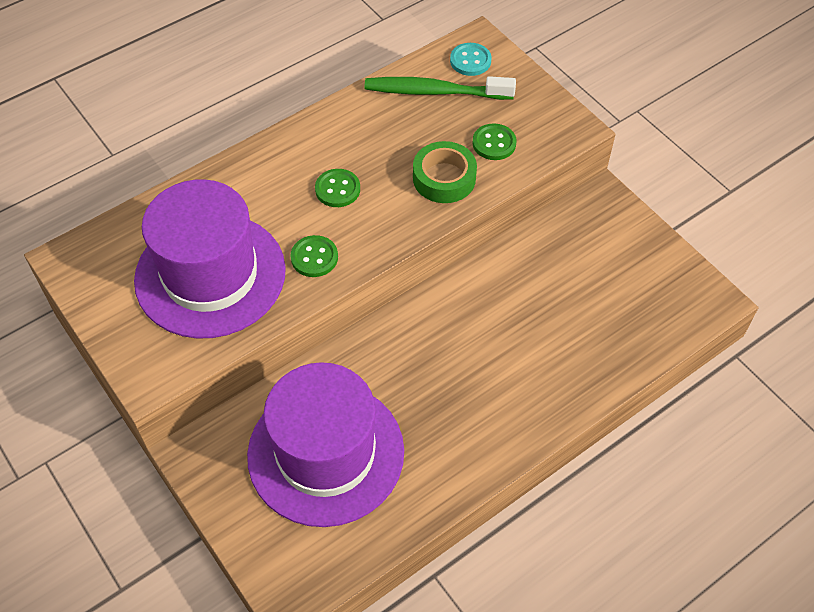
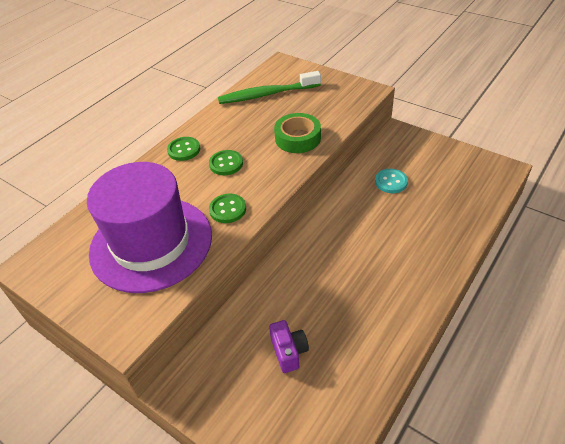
camera: 15 degrees left, 10 degrees down
(326, 453) = (289, 352): purple hat -> purple camera
(470, 61) = (281, 74): turquoise button -> turquoise button (391, 182)
(494, 143) = (320, 111): green button -> green button (184, 150)

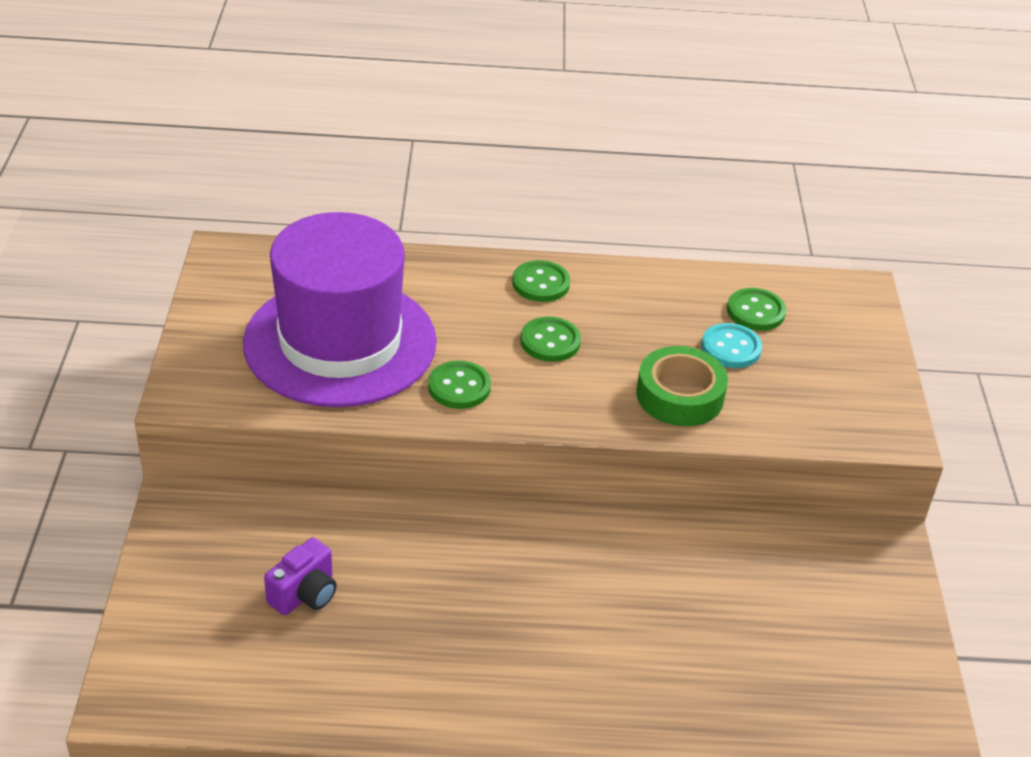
camera: 50 degrees right, 5 degrees down
(266, 94) = (755, 311): green toothbrush -> green button
(391, 182) = (743, 583): turquoise button -> turquoise button (731, 348)

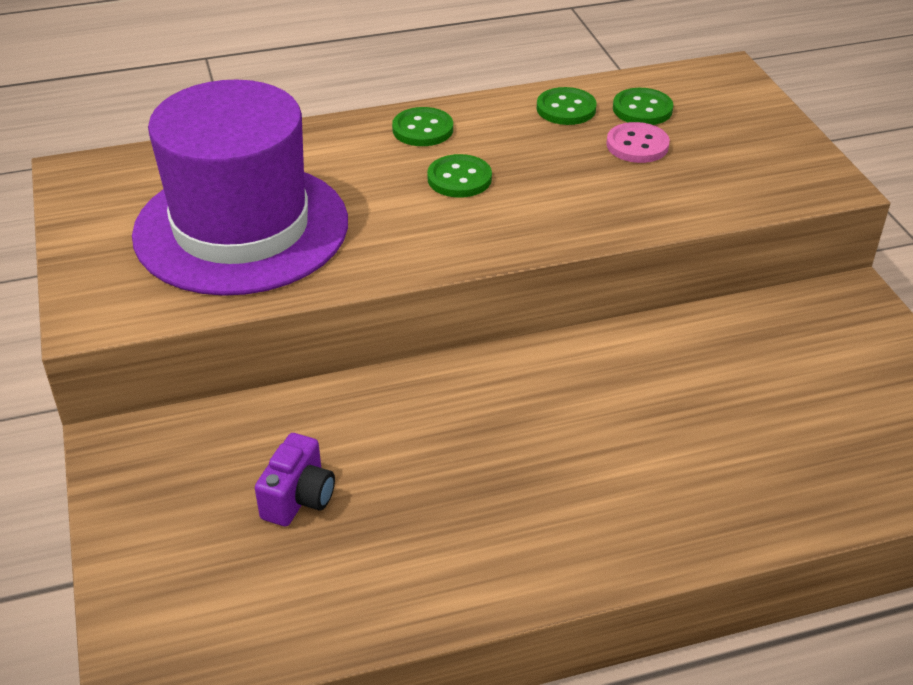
camera: 15 degrees left, 0 degrees up
(459, 387) = (388, 241): green button -> green button (566, 109)
(680, 395) = (613, 198): green tape -> none
(731, 348) = (637, 145): turquoise button -> pink button

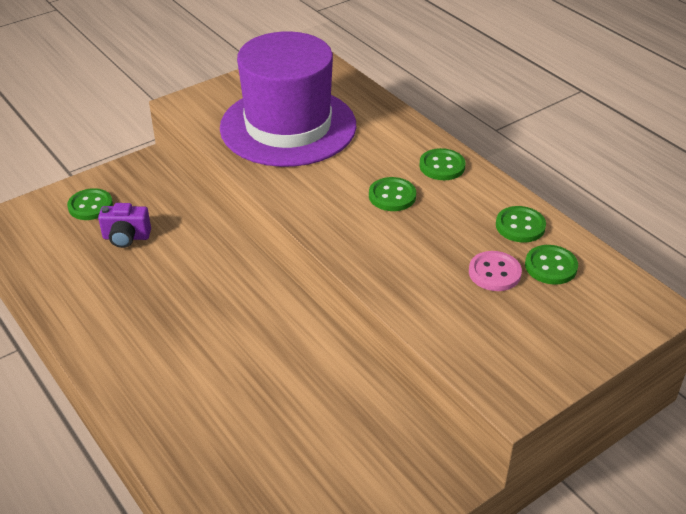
camera: 70 degrees right, 0 degrees up
(184, 533) = (90, 206): none -> green button

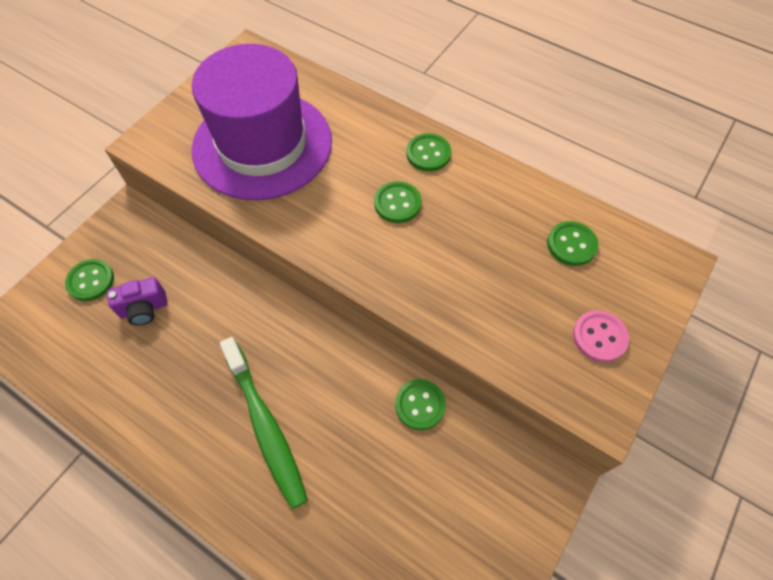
camera: 20 degrees left, 20 degrees up
(191, 352) = (265, 426): none -> green toothbrush
(494, 273) = (526, 268): pink button -> pink button (599, 337)
(520, 226) = (526, 205): green button -> green button (420, 405)

